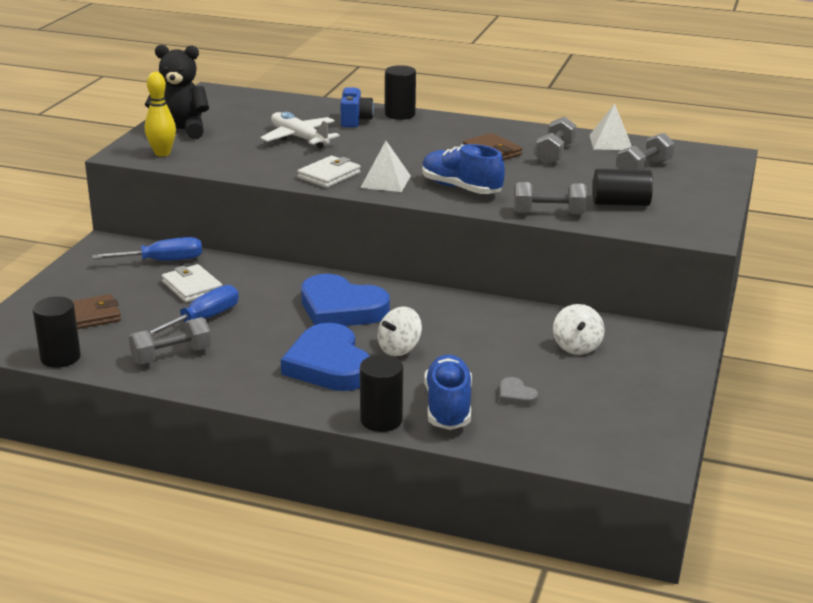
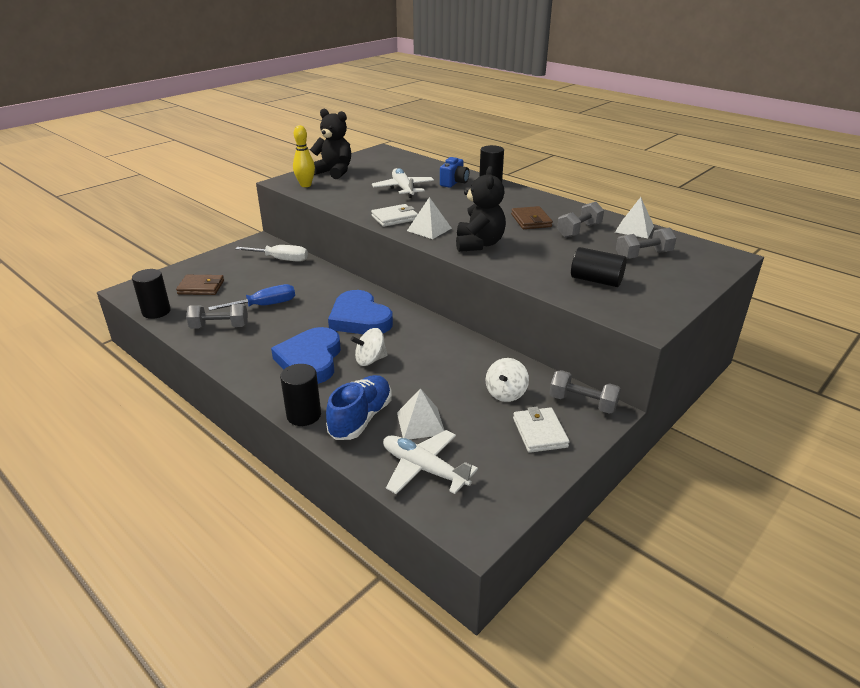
camera: 25 degrees right, 5 degrees up
(163, 261) = (281, 259): blue screwdriver -> white screwdriver
(192, 287) = (280, 281): white wallet -> white wallet (539, 432)
(461, 188) = (479, 244): blue shoe -> black teddy bear
(516, 395) = (421, 423): grey heart -> white pyramid
(549, 213) = (528, 277): grey dumbbell -> grey dumbbell (582, 403)
(558, 434) = (423, 469): none -> white plane

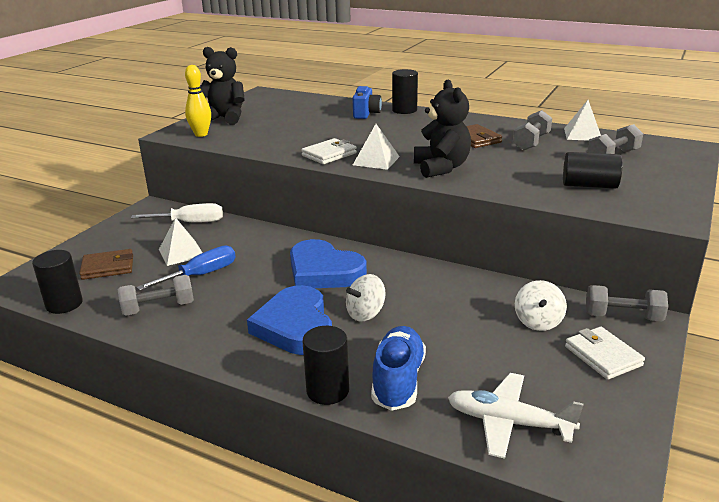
camera: 15 degrees left, 5 degrees down
(403, 189) = (315, 125): white plane -> none
(421, 423) = (469, 372): white pyramid -> white pyramid (181, 253)

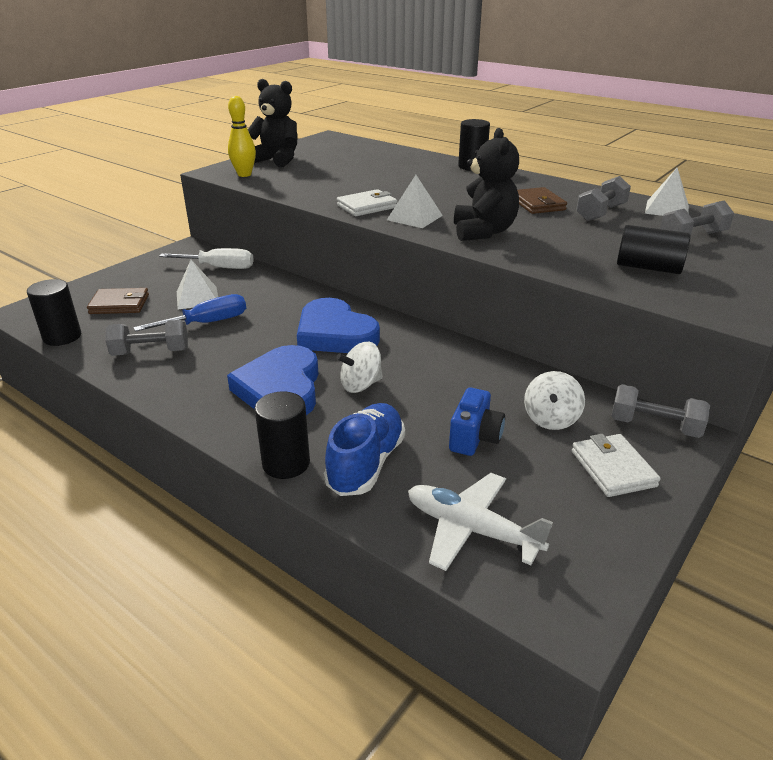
camera: 10 degrees right, 5 degrees up
(366, 114) = (428, 167): blue camera -> blue camera (475, 438)

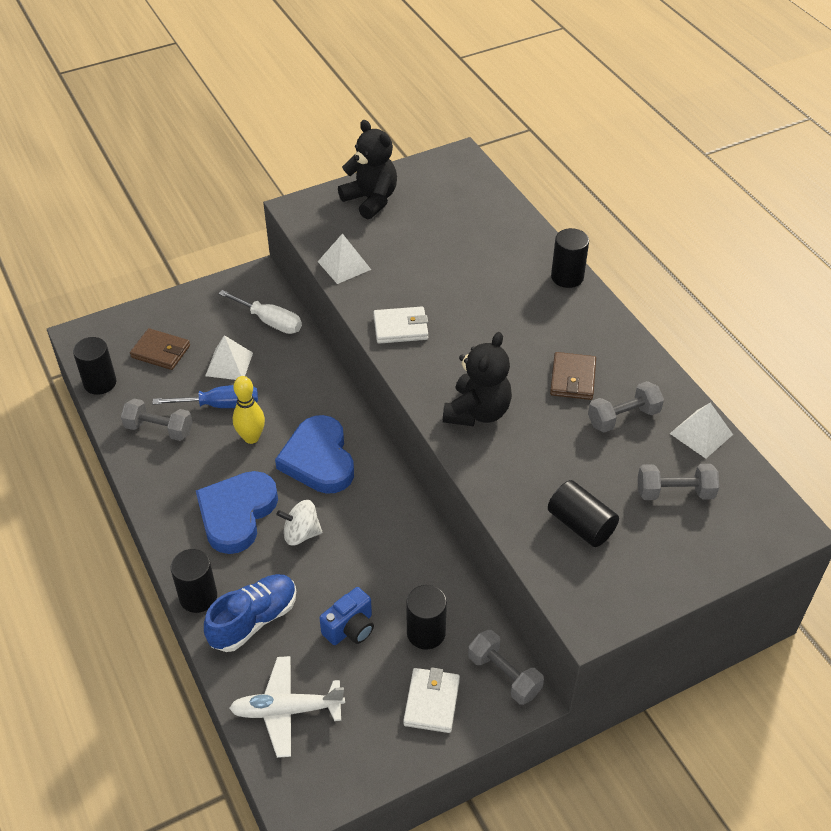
camera: 25 degrees right, 15 degrees up
(244, 174) = (322, 223): yellow bowling pin -> yellow bowling pin (251, 437)
(414, 217) = (432, 364): white pyramid -> white pyramid (344, 265)
(471, 529) = (286, 710): white plane -> white plane turned 60 degrees counterclockwise
(551, 419) = (426, 633): white spinning top -> black cylinder

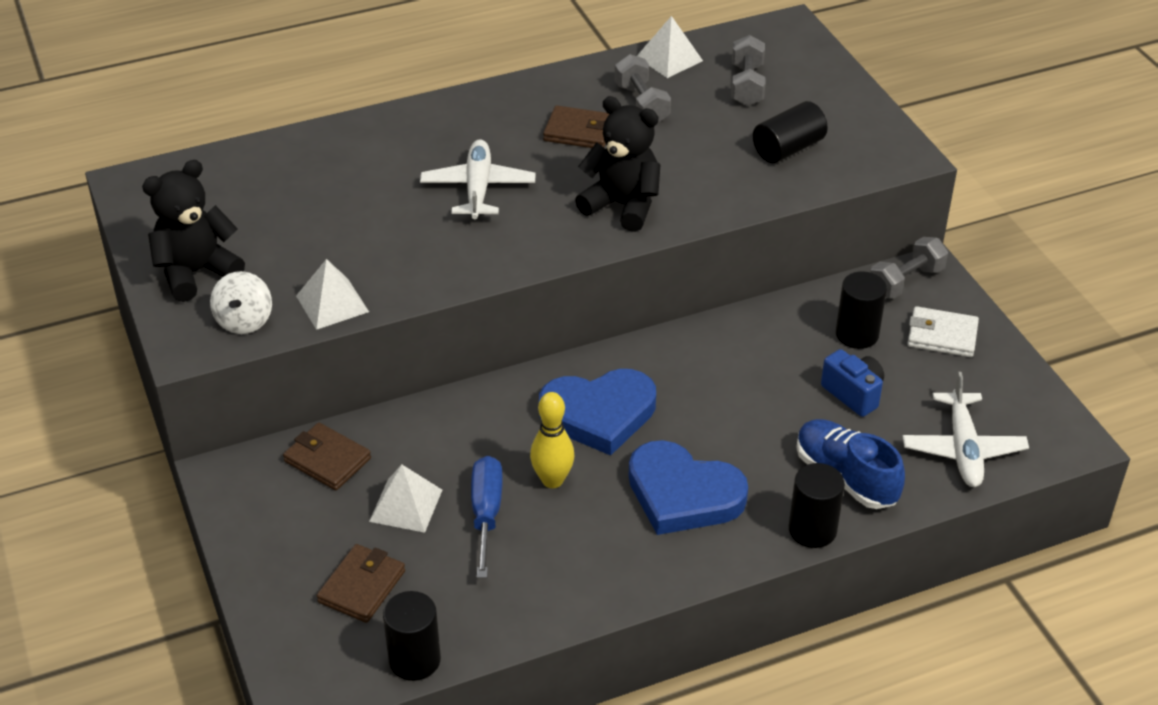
camera: 85 degrees left, 5 degrees down
(159, 429) = (523, 581): grey dumbbell -> none
(270, 321) = (327, 460): white screwdriver -> brown wallet
(301, 534) = (717, 433): white spinning top -> white spinning top (244, 321)
(400, 328) = (469, 257): white wallet -> none
(484, 325) = (478, 188): none -> white plane
(567, 277) = (407, 117): black cylinder -> none

